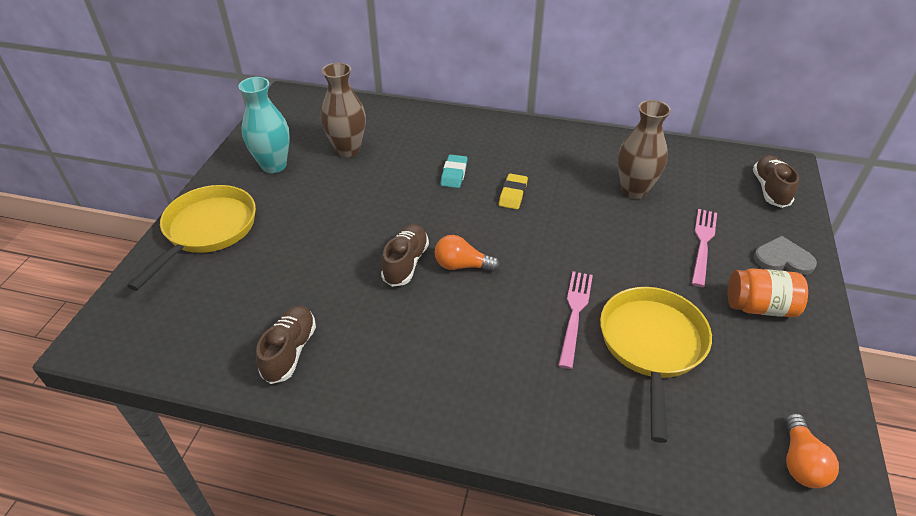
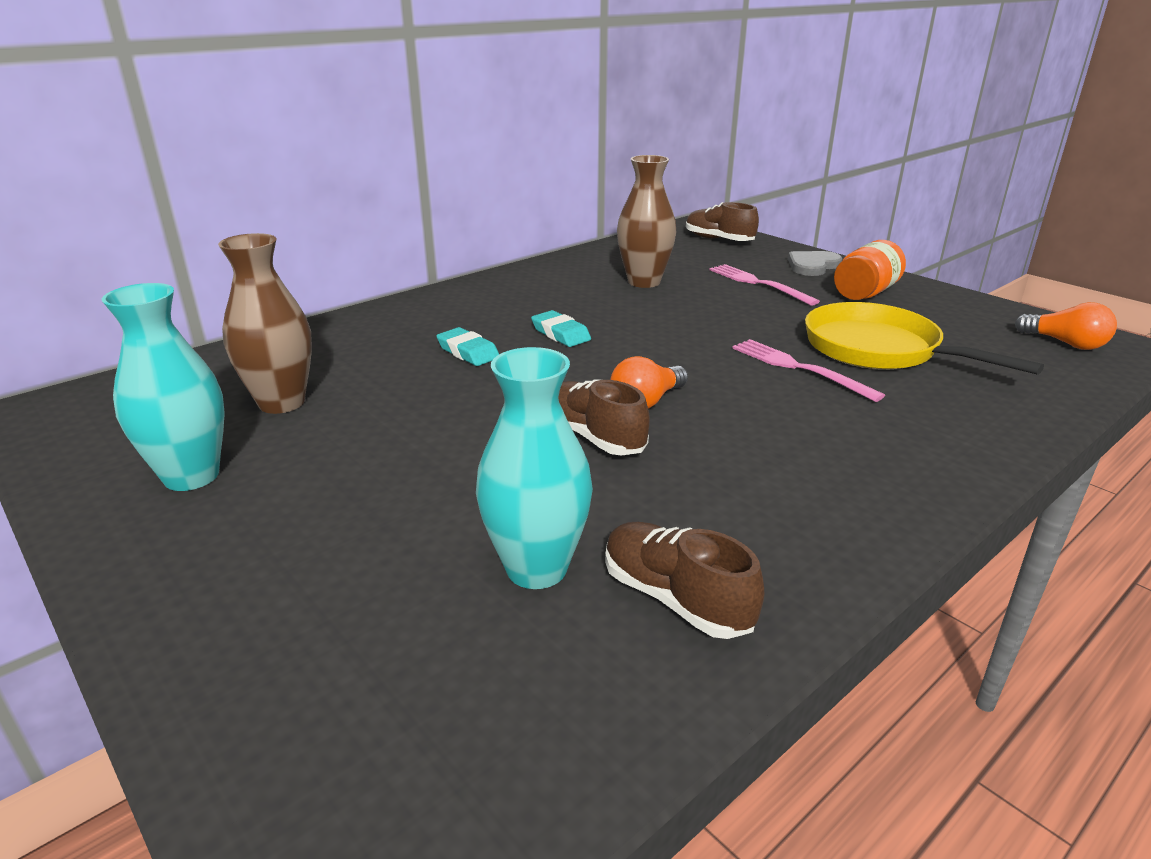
camera: 55 degrees left, 15 degrees down
(207, 230) = (239, 605): yellow pan -> none
(281, 297) = (536, 568): none -> turquoise vase
(513, 194) = (560, 334): yellow eraser -> turquoise eraser

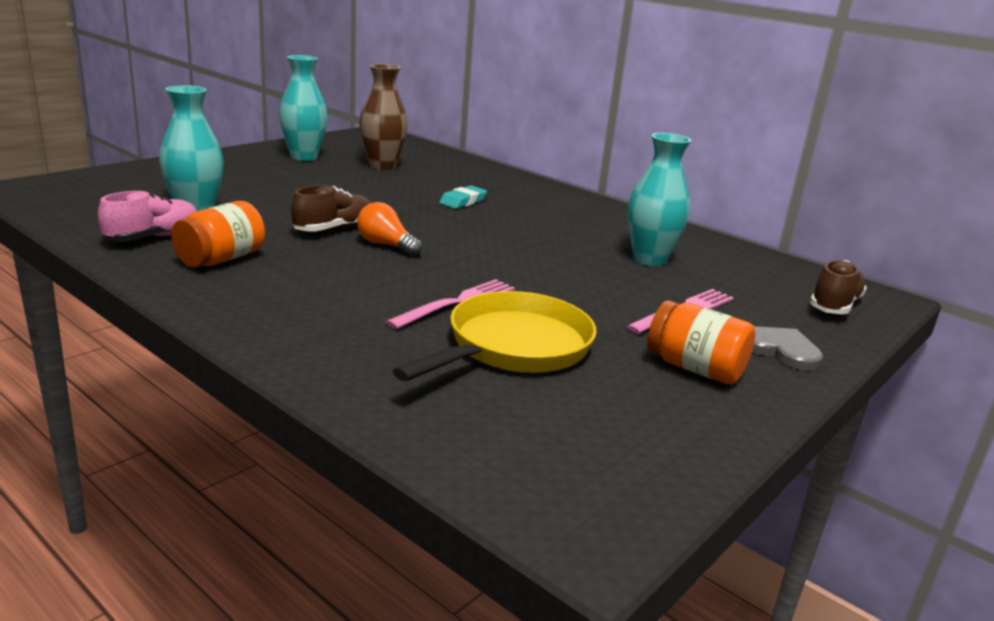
camera: 80 degrees right, 5 degrees down
(560, 334) = (506, 226): turquoise eraser -> none
(644, 282) = (649, 259): brown vase -> turquoise vase
(676, 599) = (153, 237): brown shoe -> pink shoe
(744, 519) = (221, 259): none -> orange jar
(1065, 343) = (578, 483): orange light bulb -> none

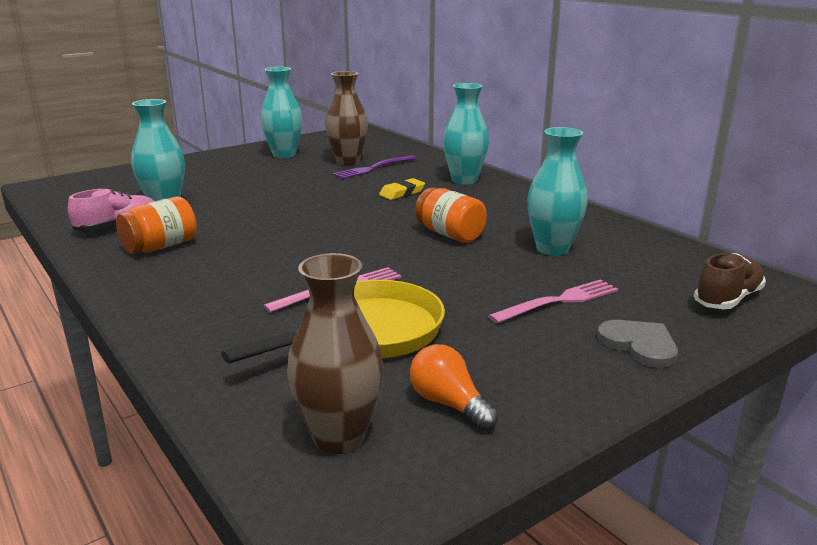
camera: 15 degrees right, 0 degrees up
(334, 229) = (271, 219): brown shoe -> none
(386, 245) = (308, 234): orange light bulb -> orange light bulb (449, 404)
(415, 174) = (373, 168): none -> purple fork
(463, 201) = (402, 193): turquoise eraser -> yellow eraser
(521, 189) = (464, 180): none -> turquoise vase
(547, 452) = (339, 437): none -> brown vase
(695, 368) = (536, 361): orange jar -> orange jar (450, 234)

